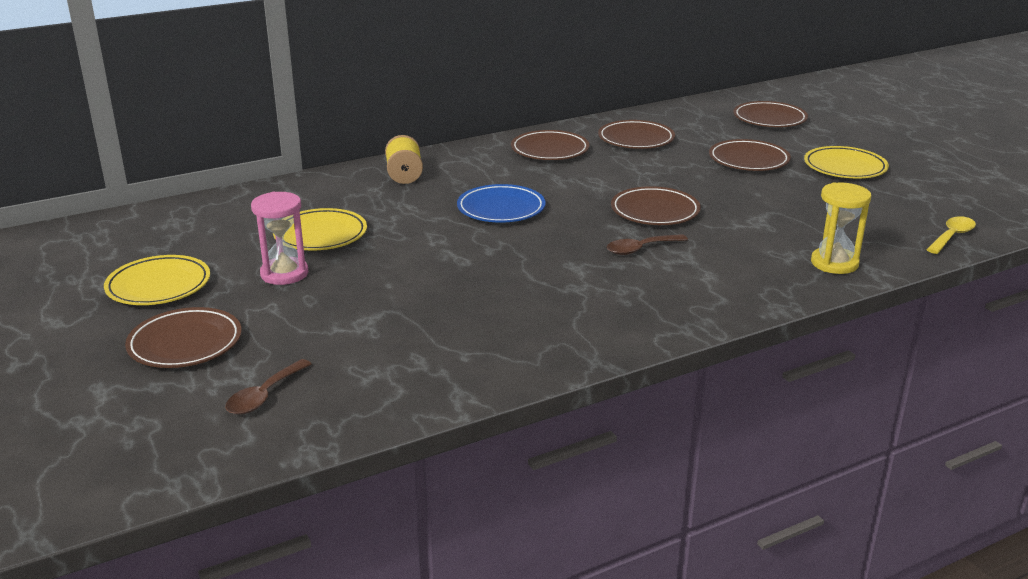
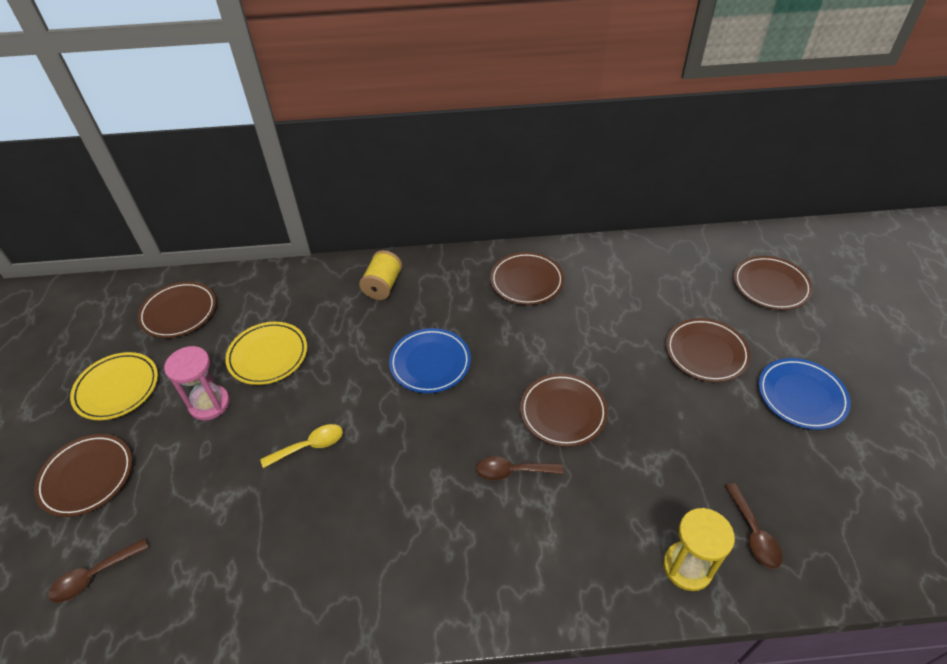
camera: 25 degrees right, 20 degrees up
(636, 139) = (616, 285): brown plate -> brown plate (179, 312)
(845, 167) = (801, 396): yellow plate -> blue plate
(869, 237) = (753, 533): none -> brown spoon
(952, 236) = (848, 565): yellow spoon -> yellow spoon (309, 446)

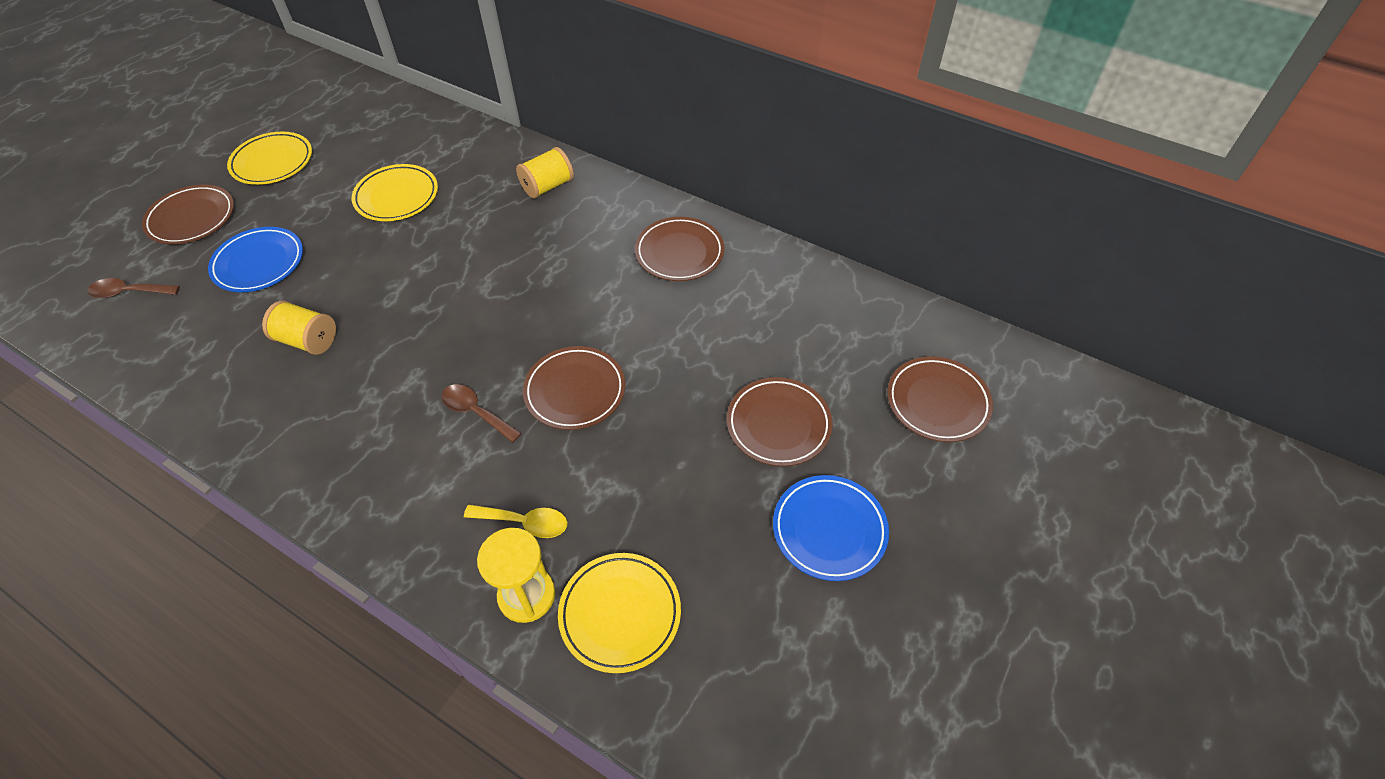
camera: 35 degrees right, 5 degrees up
(179, 312) = (371, 124): brown plate -> none
(209, 404) = (318, 211): pink hourglass -> none
(309, 446) = (350, 289): yellow spoon -> yellow spoon (524, 523)
(318, 506) = (307, 340): none -> yellow spool
(430, 363) = (512, 278): blue plate -> blue plate (259, 263)
(753, 533) = (620, 613): brown spoon -> yellow plate

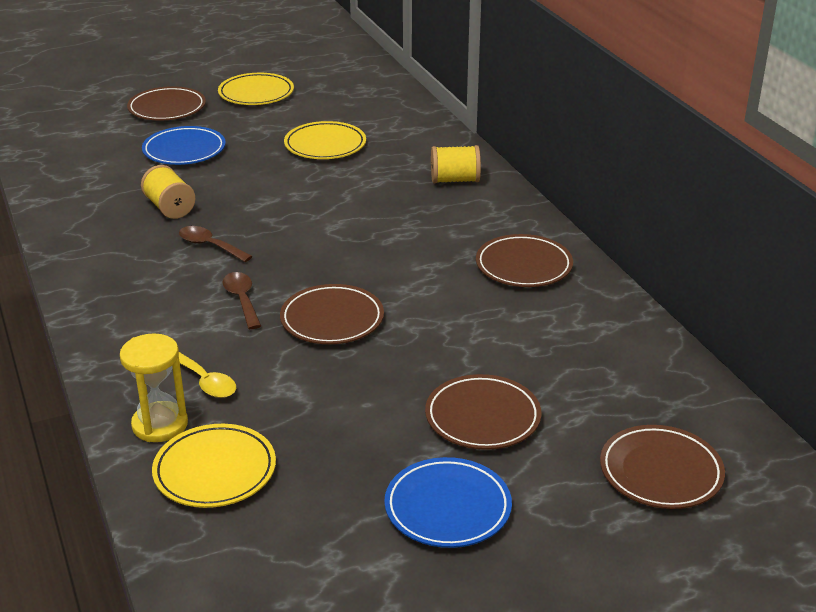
camera: 35 degrees right, 20 degrees down
(129, 292) = (85, 136): brown spoon -> brown spoon (210, 246)

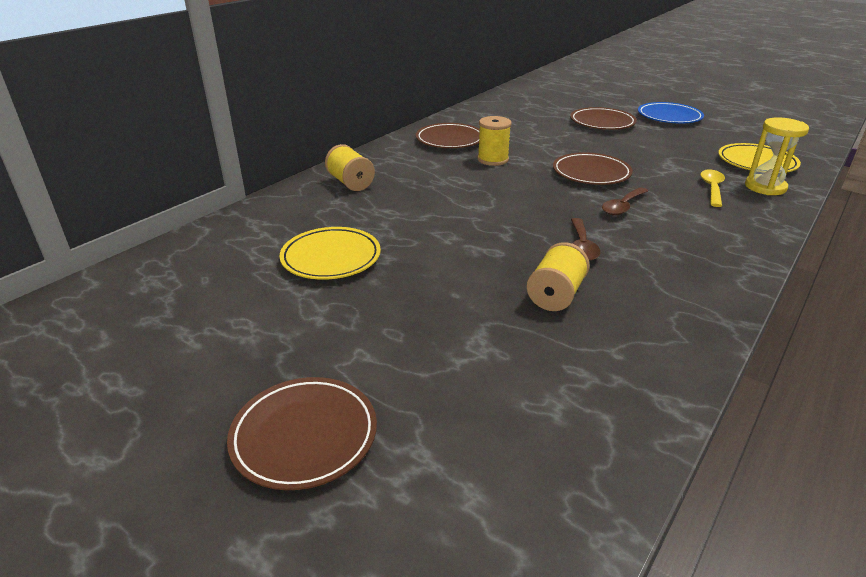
camera: 120 degrees left, 0 degrees up
(184, 150) = (425, 347): blue plate -> none
(256, 93) = (200, 365): yellow plate -> none
(435, 272) = (493, 159): none -> yellow spool
(661, 472) = (575, 92): brown plate -> none

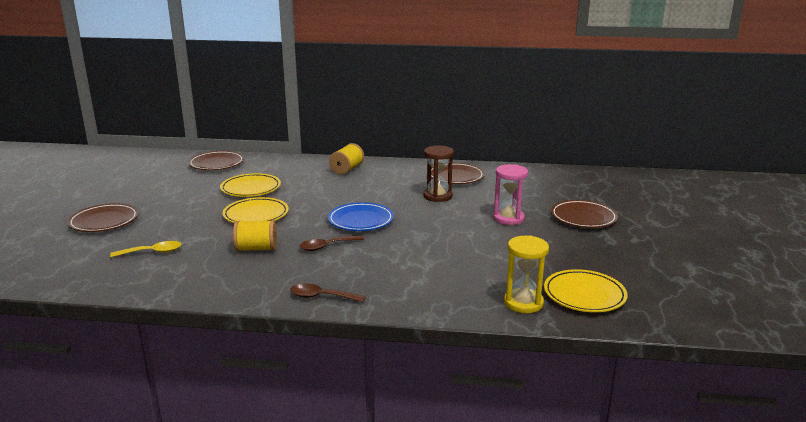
camera: 60 degrees right, 10 degrees down
(436, 273) = (256, 215): none -> yellow plate
(493, 159) = (437, 196): yellow spool -> brown hourglass
(580, 147) = (508, 218): none -> pink hourglass
(591, 173) = (457, 231): brown plate -> brown plate (216, 164)
(622, 206) = (406, 250): brown spoon -> brown spoon (322, 297)
(669, 117) = (653, 243): blue plate -> blue plate (361, 220)
(712, 188) = (488, 279): yellow spoon -> yellow spoon (152, 252)

